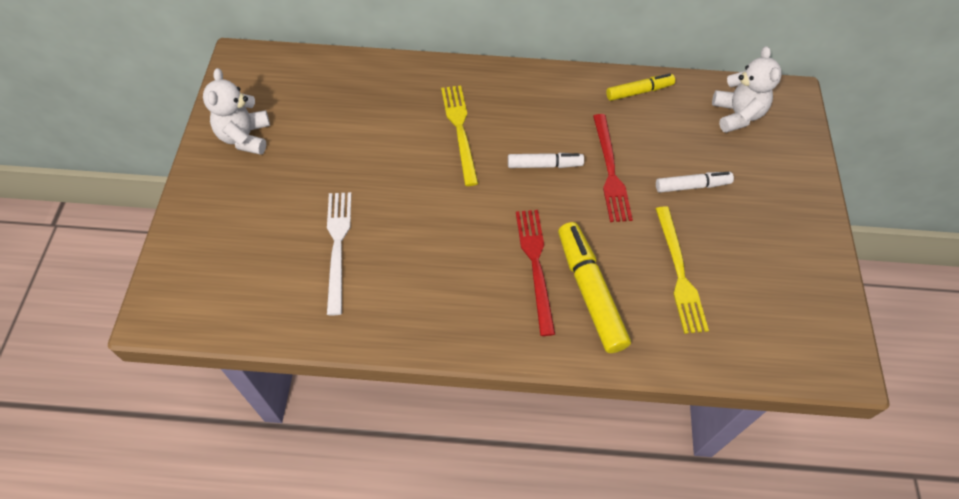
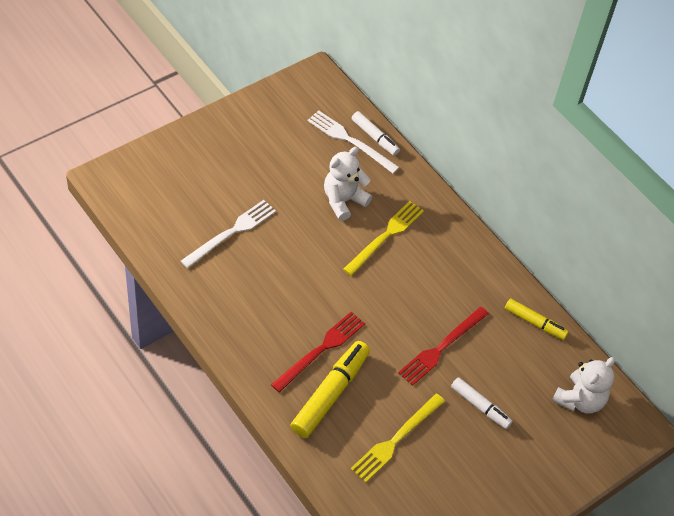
camera: 45 degrees right, 5 degrees down
(245, 137) = (261, 125): white teddy bear -> white teddy bear (343, 201)
(335, 85) = (350, 141): none -> white fork
(544, 165) = (407, 304): white marker -> white marker (375, 137)

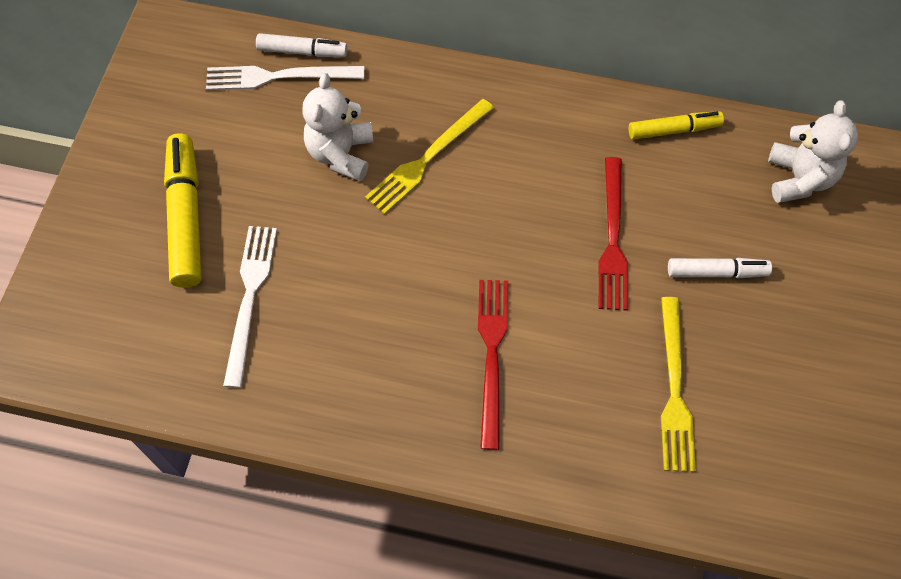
camera: 35 degrees left, 10 degrees up
(330, 394) = (554, 399): yellow marker -> yellow marker (186, 217)
(385, 236) = (428, 158): yellow fork -> yellow fork turned 135 degrees counterclockwise

